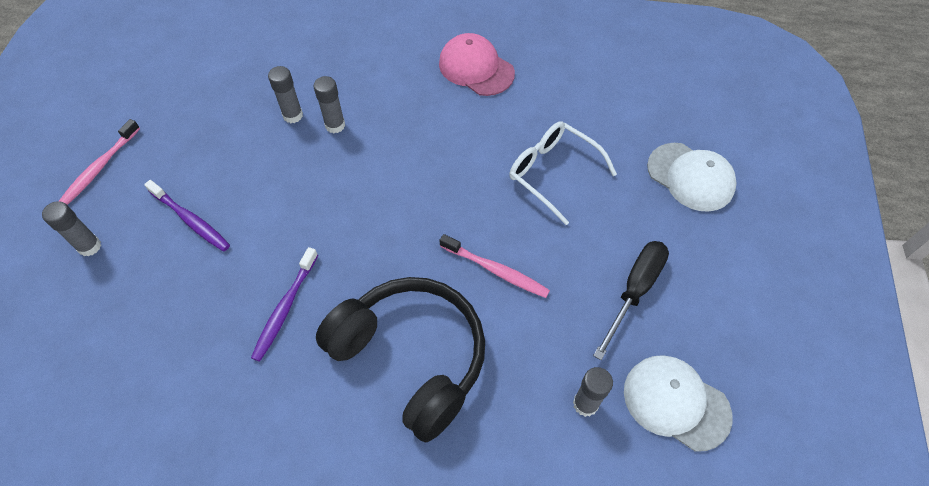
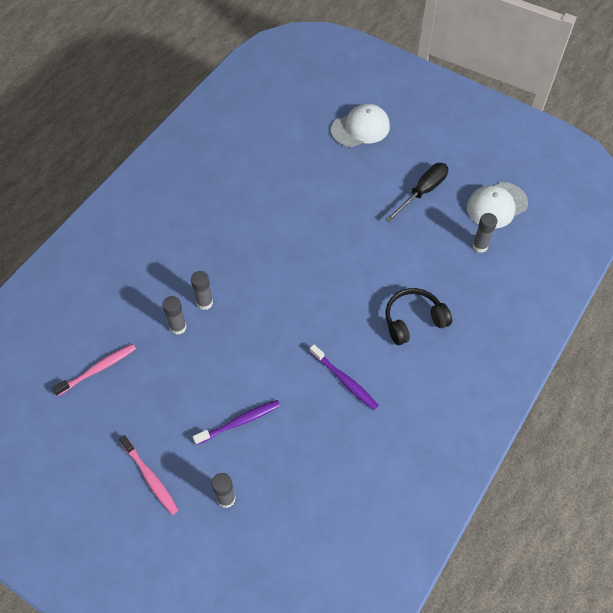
camera: 65 degrees left, 0 degrees up
(411, 358) = (413, 320): black headphones -> black headphones, size x0.61
(476, 68) = (204, 199): pink cap -> none
(495, 270) = (375, 253): pink toothbrush -> pink toothbrush (97, 369)
(553, 173) = (319, 194): white glasses -> none
(634, 291) = (422, 192): black screwdriver -> black screwdriver turned 75 degrees clockwise

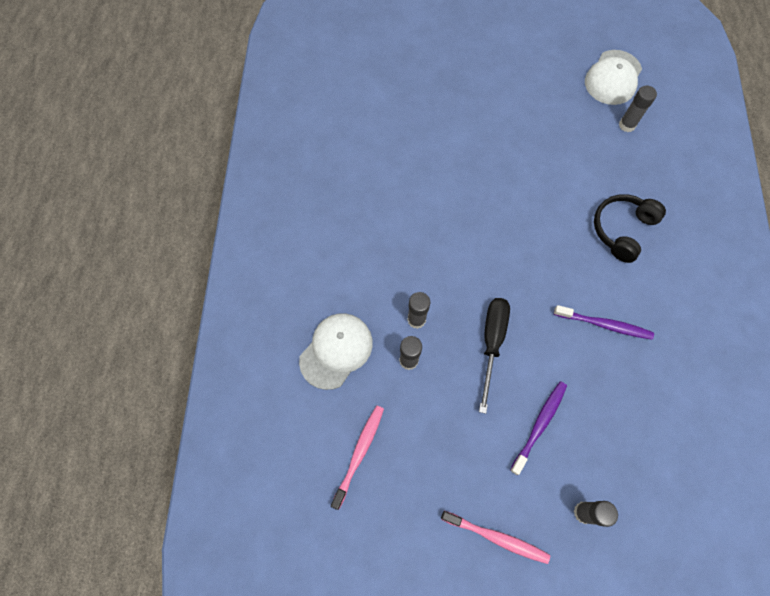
camera: 30 degrees left, 10 degrees up
(360, 128) = (437, 59): white cap -> white cap (336, 351)
(422, 192) = (539, 96): black screwdriver -> black screwdriver (492, 342)

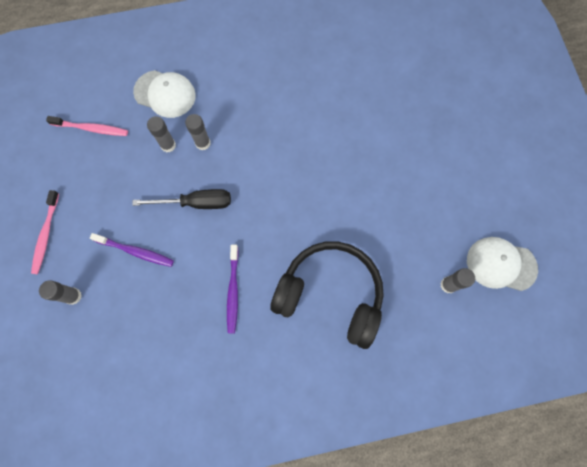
camera: 75 degrees right, 5 degrees up
(622, 230) = (330, 295): black headphones -> black headphones, size x1.65

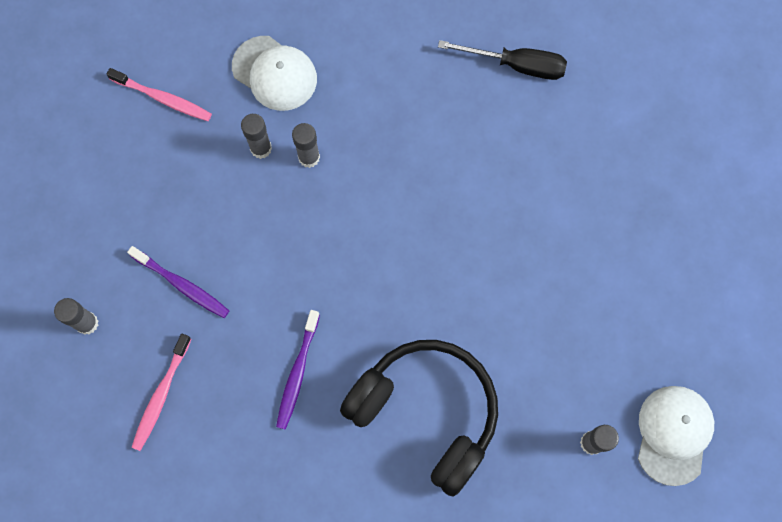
camera: 15 degrees right, 0 degrees up
(46, 234) = (70, 231): pink toothbrush -> pink toothbrush (161, 395)
(196, 203) = (279, 239): black screwdriver -> black screwdriver (516, 65)
(501, 264) = (673, 434): white cap -> white cap turned 75 degrees clockwise

